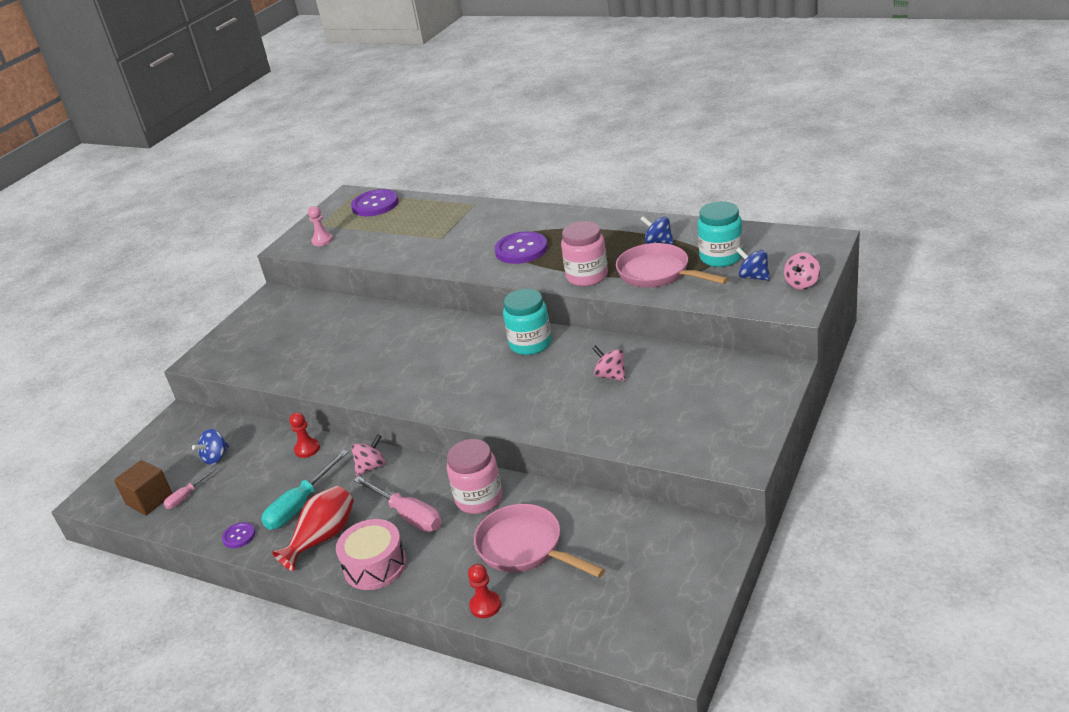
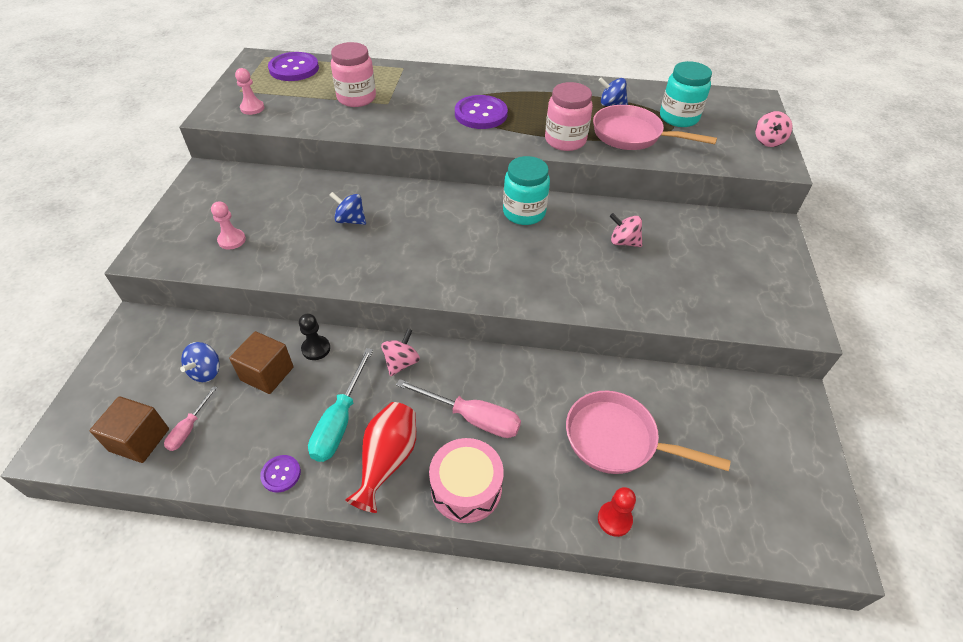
camera: 25 degrees left, 15 degrees up
(260, 464) = (267, 373): none -> brown cube
(268, 352) = (232, 240): none -> pink pawn
(307, 449) = (316, 349): red pawn -> black pawn
(479, 499) = (538, 387): pink jar -> pink jar (356, 98)
(753, 277) = (721, 136): blue spinning top -> blue spinning top (350, 220)

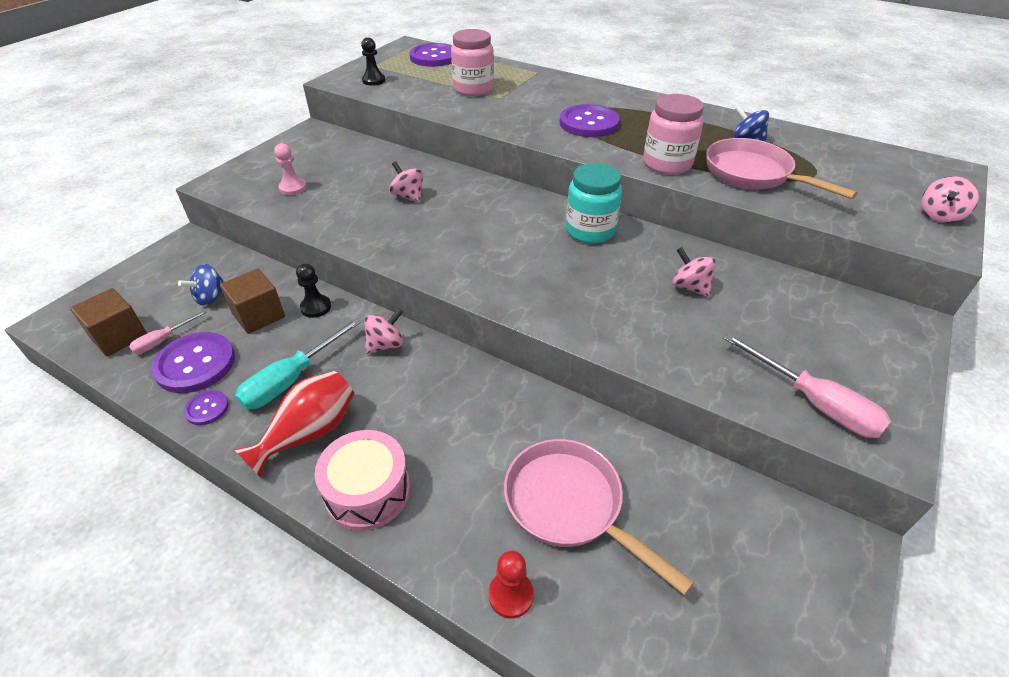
camera: 25 degrees right, 5 degrees down
(239, 439) = (195, 364): none -> purple button
(252, 108) = (373, 80): pink pawn -> black pawn
(350, 220) = (408, 196): blue spinning top -> pink spinning top
(472, 418) = (420, 422): pink screwdriver -> pink screwdriver (814, 403)
(678, 117) = (826, 168): turquoise jar -> none

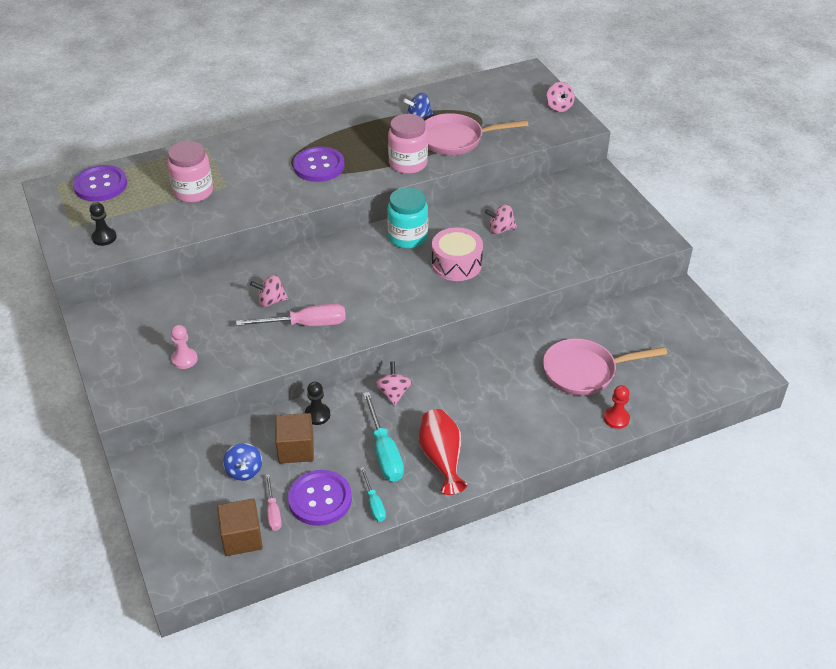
camera: 55 degrees left, 0 degrees up
(207, 408) = (374, 504): purple button -> turquoise screwdriver
(367, 491) = (509, 448): pink drum -> pink drum (456, 264)
(814, 403) = (616, 242): pink screwdriver -> pink screwdriver (306, 324)

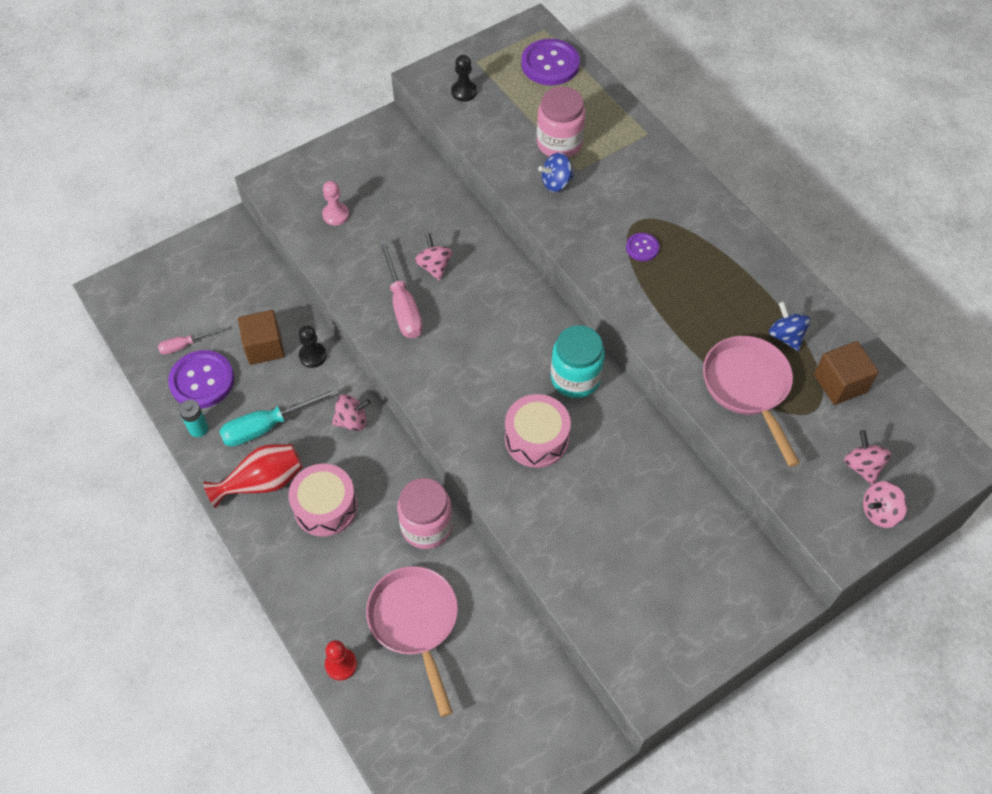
camera: 80 degrees right, 15 degrees up
(242, 538) = (153, 327): brown cube -> brown cube (840, 383)
(244, 471) = (233, 310): blue spinning top -> blue spinning top (556, 183)
(319, 166) = (642, 248): purple button -> purple button, size x0.51
(374, 504) = (198, 428): turquoise screwdriver -> turquoise battery
(408, 164) = (675, 340): pink jar -> pink jar (426, 526)
(474, 417) = (325, 507): none -> pink drum
(500, 229) = (617, 481): pink spinning top -> pink spinning top (862, 466)

